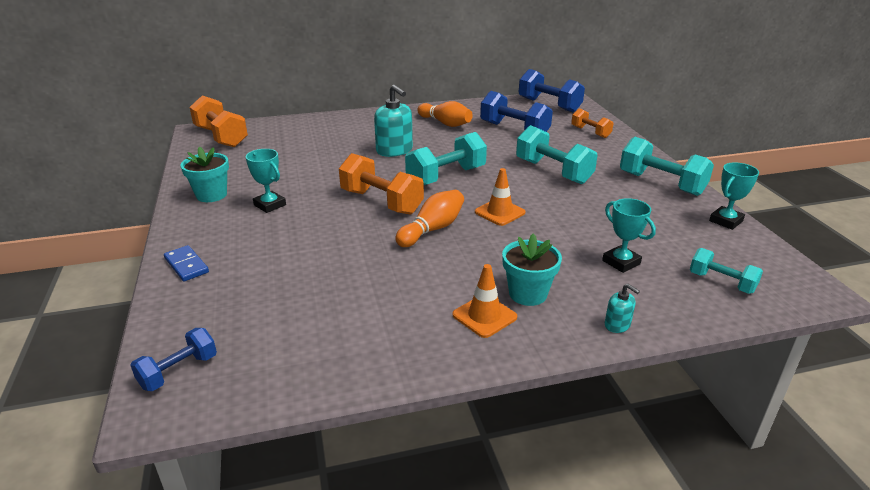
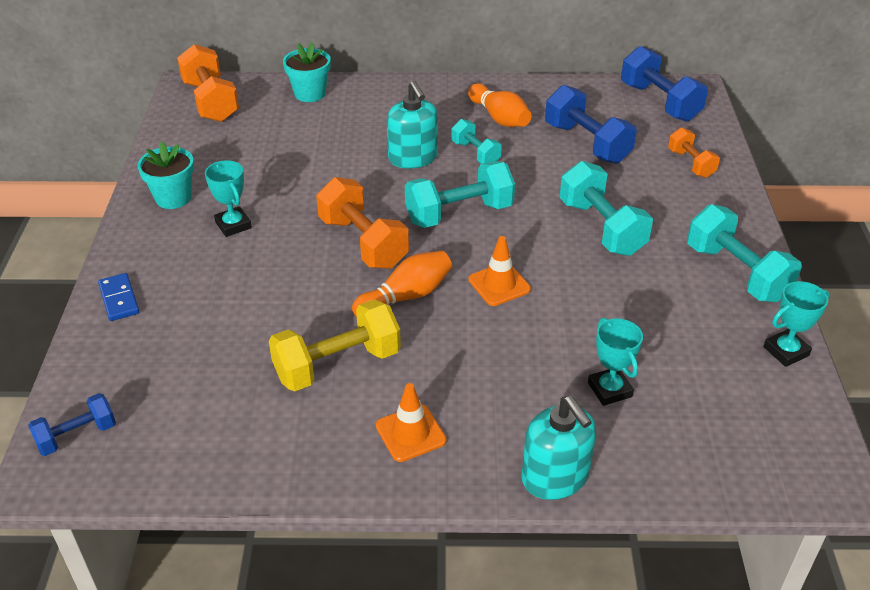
camera: 15 degrees right, 10 degrees up
(399, 280) = (337, 365): none -> yellow dumbbell
(528, 294) = (474, 413): turquoise flower pot -> turquoise flower pot (310, 93)
(617, 325) = (555, 477): turquoise soap dispenser -> turquoise soap dispenser, size x2.05
(721, 282) = (718, 444): turquoise dumbbell -> turquoise dumbbell (475, 153)

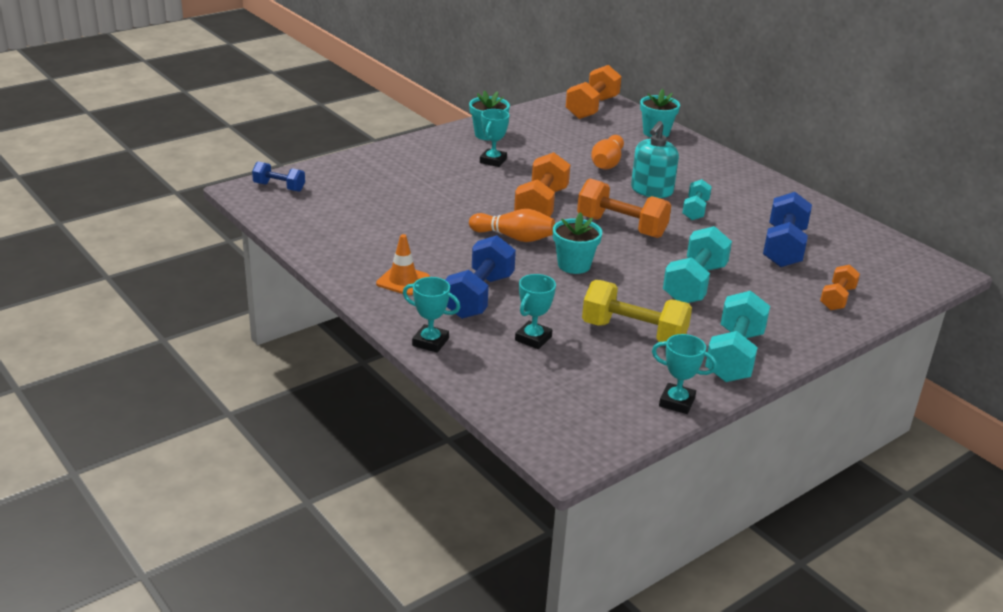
camera: 50 degrees right, 10 degrees down
(119, 299) = (386, 155): blue domino -> none
(337, 365) = (425, 237): yellow dumbbell -> yellow dumbbell (633, 333)
(459, 214) = (621, 227): turquoise dumbbell -> orange dumbbell
(499, 118) = (751, 205): orange bowling pin -> orange bowling pin (607, 163)
(499, 284) = (574, 265): orange traffic cone -> turquoise flower pot
(555, 477) = (430, 342): turquoise soap dispenser -> turquoise trophy
(659, 102) = (894, 261): blue dumbbell -> blue dumbbell (478, 296)

